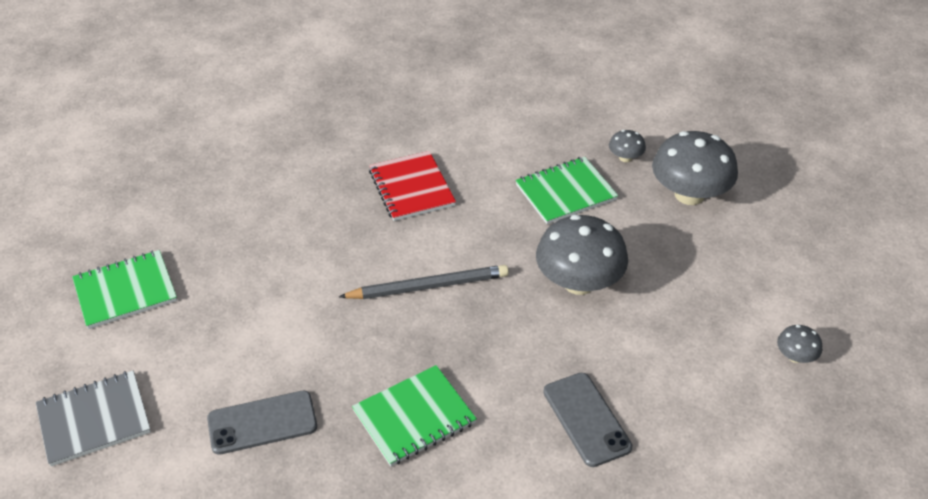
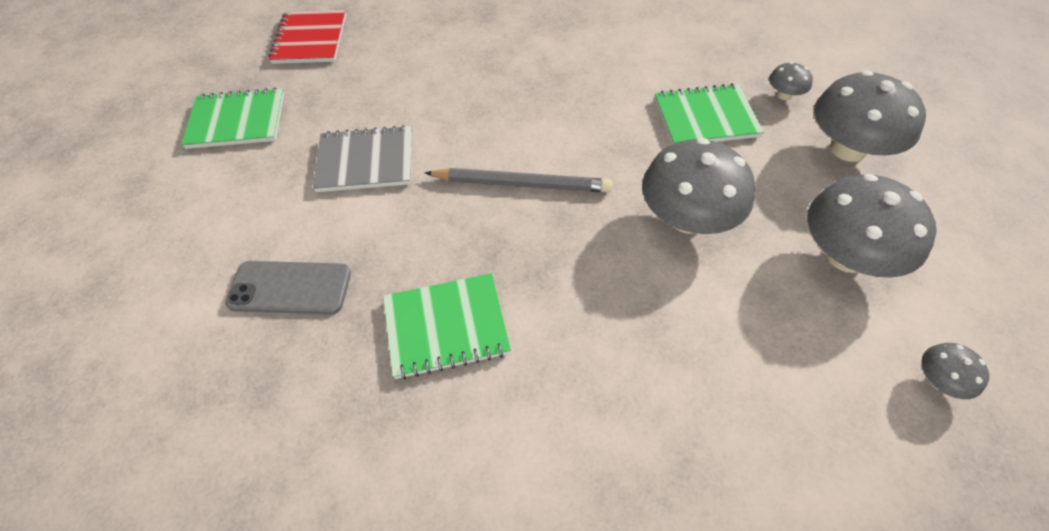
camera: 20 degrees right, 10 degrees up
(94, 419) = (140, 239): grey notebook -> grey notebook (366, 161)
(411, 188) = (546, 81): red notebook -> red notebook (310, 39)
(586, 419) = (641, 387): grey phone -> none
(709, 282) = (846, 256): none -> grey mushroom

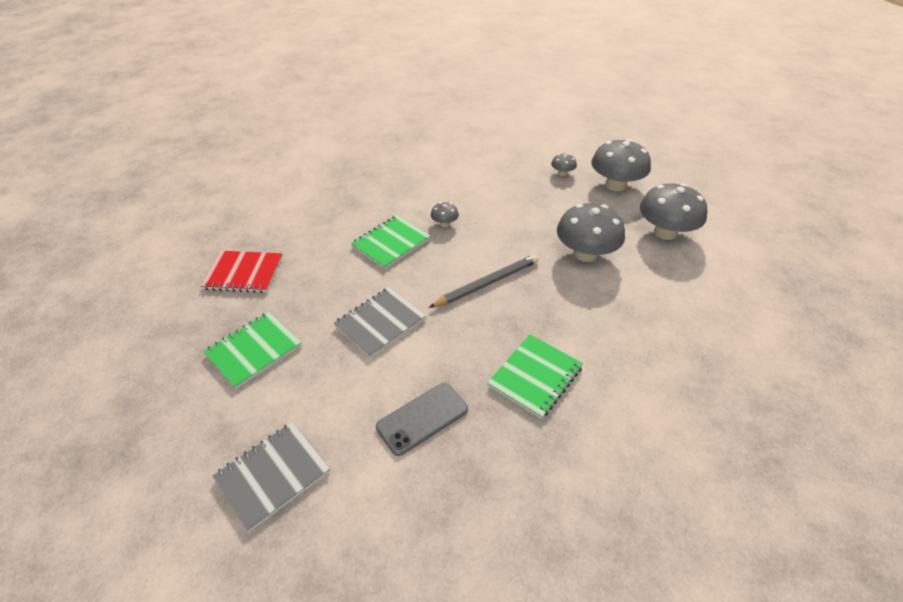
camera: 40 degrees left, 10 degrees down
(125, 249) = (273, 475): none -> grey notebook
(310, 39) = (244, 273): red notebook -> red notebook turned 45 degrees counterclockwise
(705, 118) = (539, 202): green notebook -> green notebook (391, 243)
(939, 380) = (748, 262): grey mushroom -> grey mushroom (444, 224)

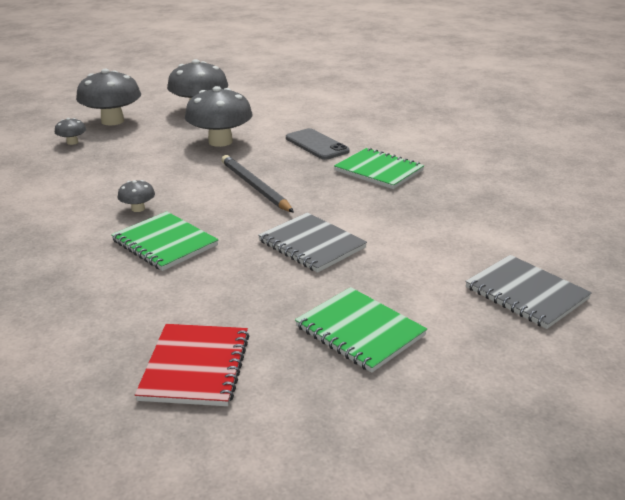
camera: 90 degrees left, 15 degrees down
(422, 418) = (435, 219): grey phone -> grey phone (316, 145)

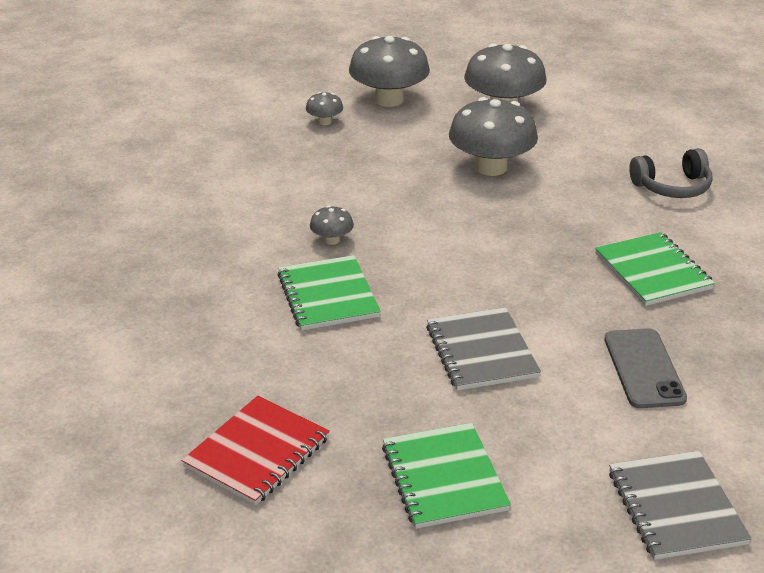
camera: 30 degrees right, 5 degrees up
(255, 187) = (480, 249): grey pencil -> none
(316, 145) = (606, 206): grey phone -> grey phone (643, 368)
(347, 126) = (672, 187): none -> grey headphones

